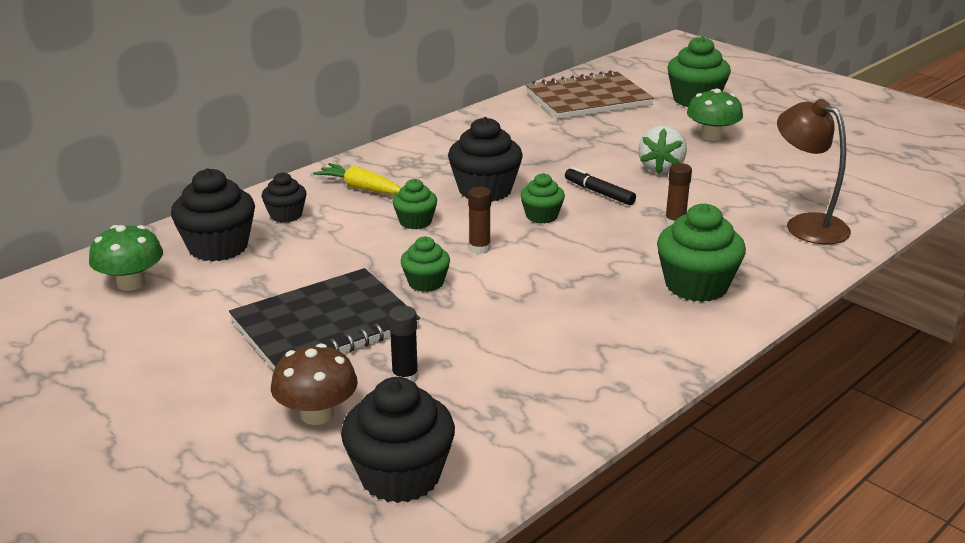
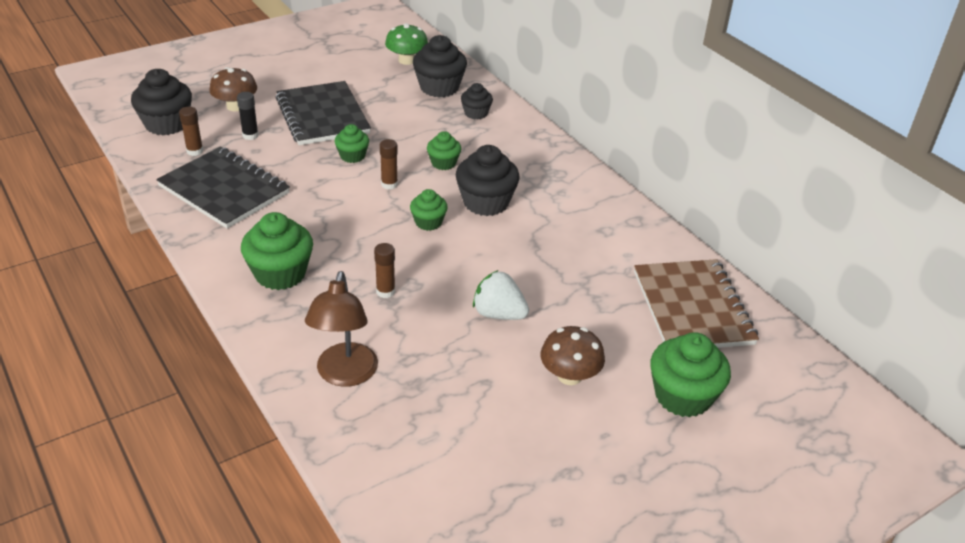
camera: 100 degrees right, 10 degrees up
(360, 188) = (510, 146): yellow carrot -> none
(472, 419) = (195, 151): none -> brown glue stick
(559, 365) = (224, 190): none -> black notebook
(599, 192) = (459, 262): black marker -> none
(712, 136) = (569, 376): green mushroom -> brown mushroom
(806, 224) = (345, 375): brown lamp -> brown lamp turned 120 degrees clockwise

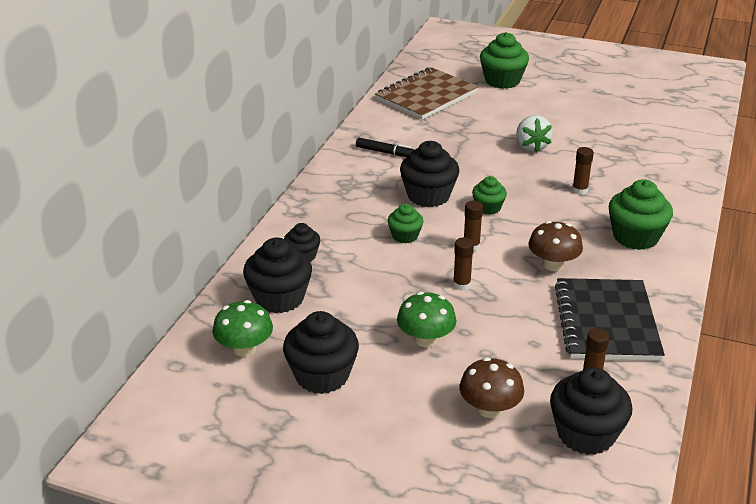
camera: 125 degrees left, 5 degrees down
(250, 135) = (519, 362): black glue stick -> none
(322, 116) = (425, 339): black notebook -> green mushroom
(345, 375) = (660, 170): brown lamp -> none
(347, 72) = (322, 375): none -> black cupcake
(352, 156) = (461, 285): green cupcake -> brown glue stick
(569, 376) = (541, 111): brown mushroom -> brown mushroom (553, 264)
(589, 217) = (385, 152): none -> black marker

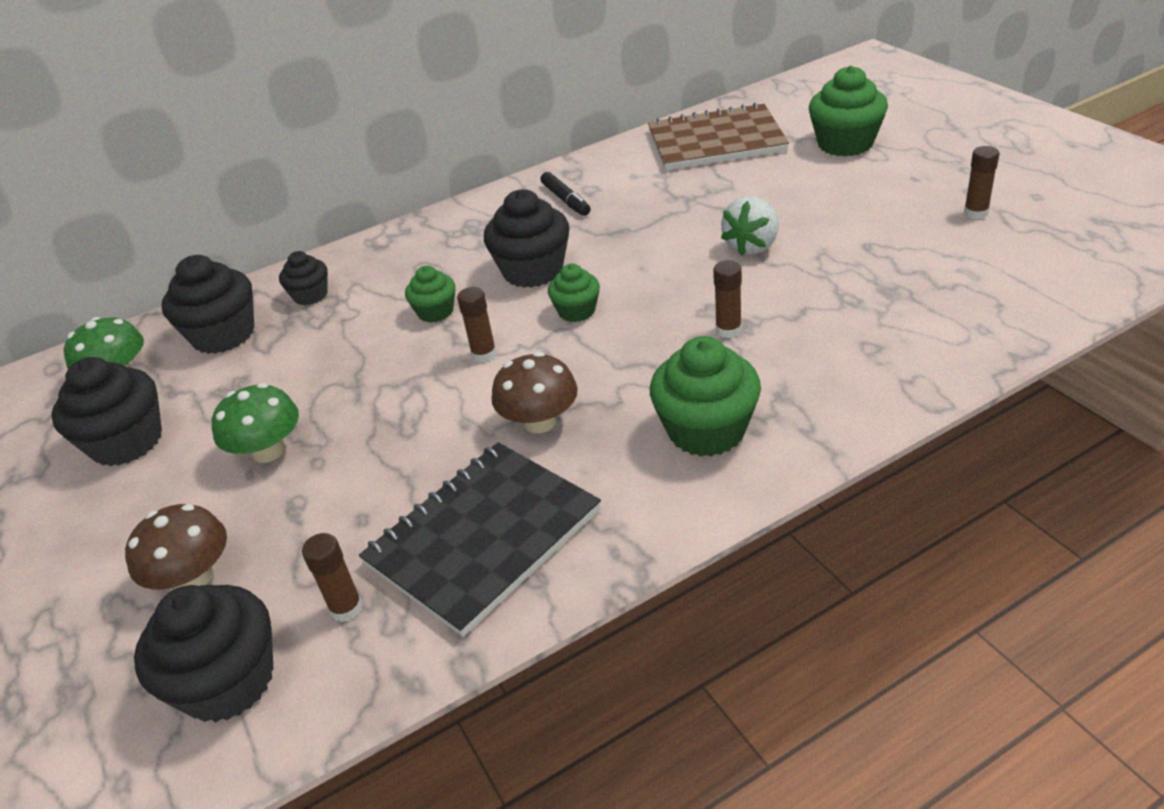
camera: 45 degrees right, 5 degrees up
(461, 285) = (401, 400): brown glue stick -> brown glue stick (976, 213)

